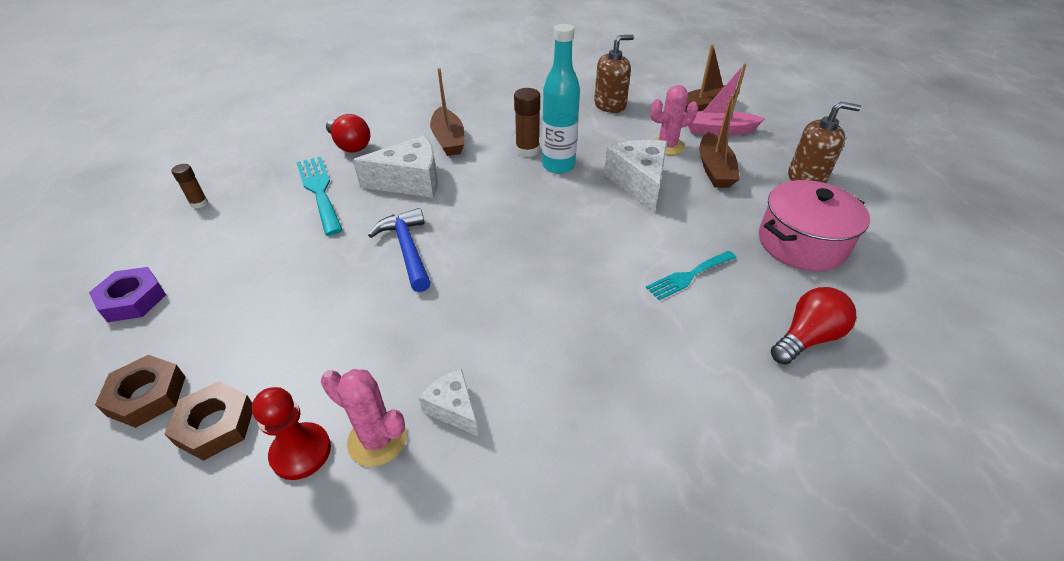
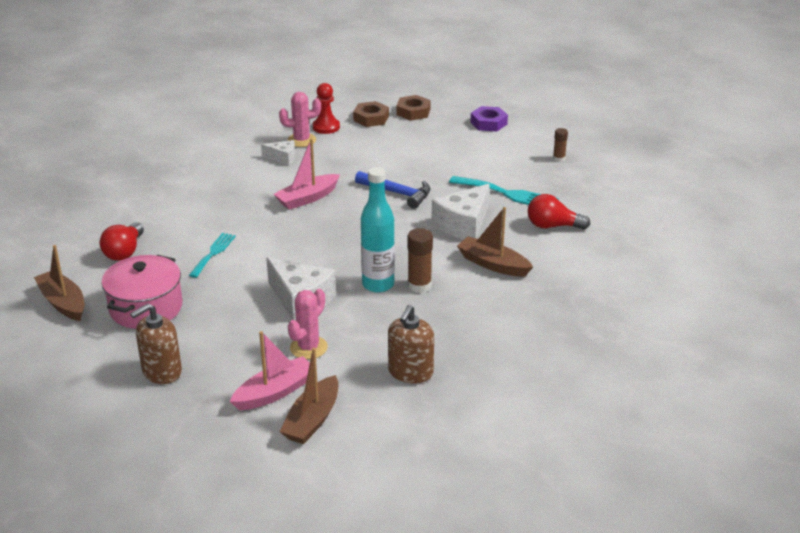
camera: 140 degrees right, 10 degrees down
(508, 300) = (307, 198): none -> pink boat
(714, 169) = (248, 342): brown boat -> brown boat (63, 303)

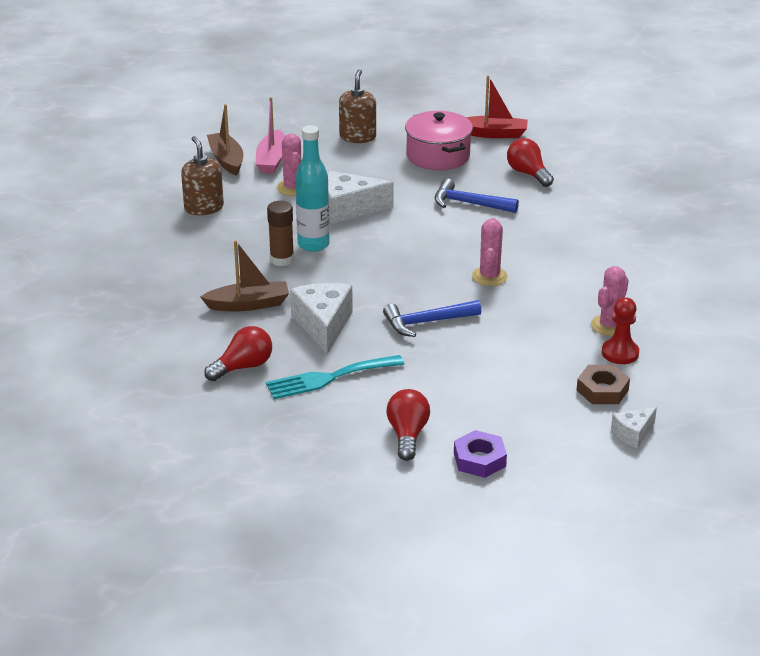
camera: 135 degrees right, 0 degrees up
(63, 303) = (493, 134): brown boat -> red boat
(213, 253) = (469, 203): turquoise fork -> blue hammer
(282, 158) = (585, 299): white cheese -> white cheese (633, 433)
(307, 198) = (489, 276): pink boat -> pink cactus
(413, 112) = (579, 425): brown nut -> none
(508, 148) = (407, 435): none -> red light bulb
(559, 158) = (337, 453): brown glue stick -> none

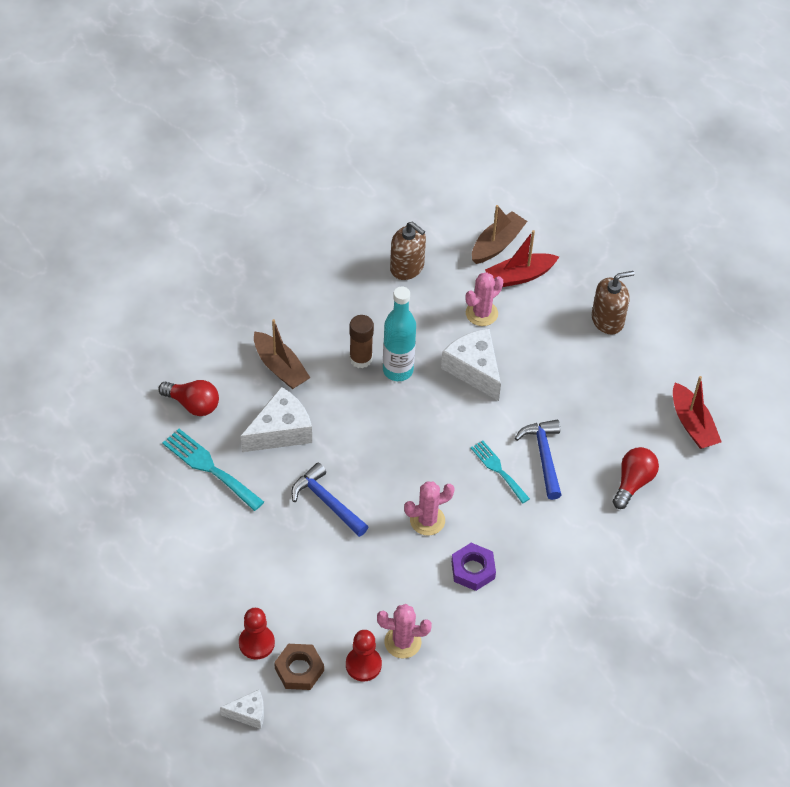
camera: 60 degrees right, 20 degrees up
(204, 208) = (407, 267): brown soap dispenser -> brown soap dispenser turned 90 degrees clockwise
(272, 160) = (519, 276): pink boat -> red boat
(407, 435) = (163, 552): red light bulb -> none
(438, 156) = (616, 397): pink pot -> none
(464, 228) = (498, 469): none -> turquoise fork
(479, 459) = (156, 614): purple nut -> purple nut (473, 570)
(556, 406) = (256, 643): none -> red pawn
(633, 433) = (248, 713): white cheese -> white cheese turned 150 degrees clockwise

